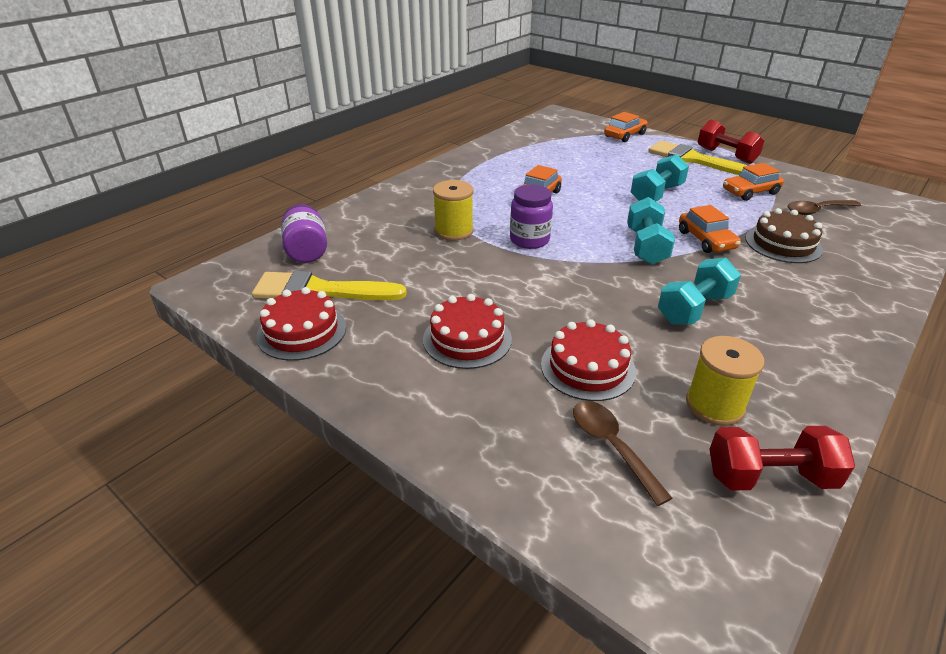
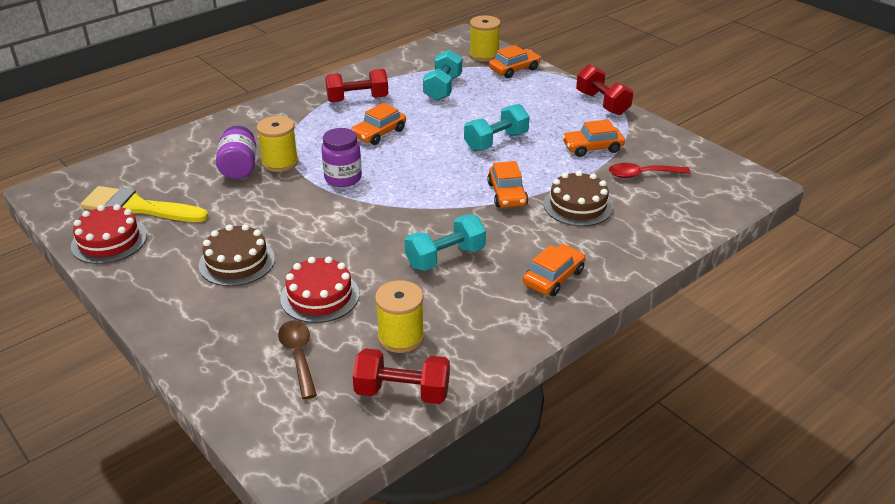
camera: 10 degrees right, 0 degrees up
(307, 250) = (143, 169): purple jar -> purple jar (239, 167)
(467, 339) = (237, 262): red cake -> brown cake
(496, 169) = (357, 99): none -> red dumbbell
(588, 126) = (484, 55): none -> yellow spool
(646, 247) = (445, 195): turquoise dumbbell -> turquoise dumbbell (443, 88)
(693, 160) = (564, 105): yellow brush -> none
(817, 211) = (642, 174): brown spoon -> red spoon
(823, 317) = (553, 277): none -> orange car

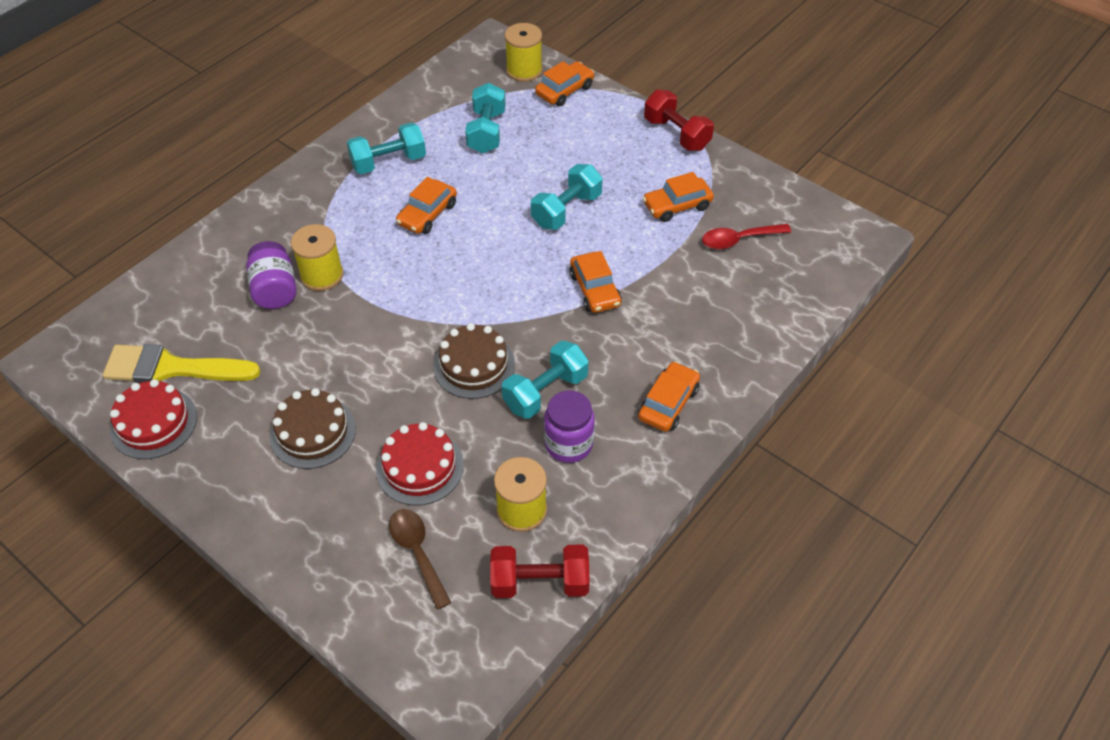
camera: 10 degrees left, 15 degrees up
(343, 178) = (402, 290): purple jar -> purple jar (568, 444)
(357, 99) = (388, 162): red dumbbell -> turquoise dumbbell
(578, 205) = (676, 295): brown cake -> brown cake (474, 365)

